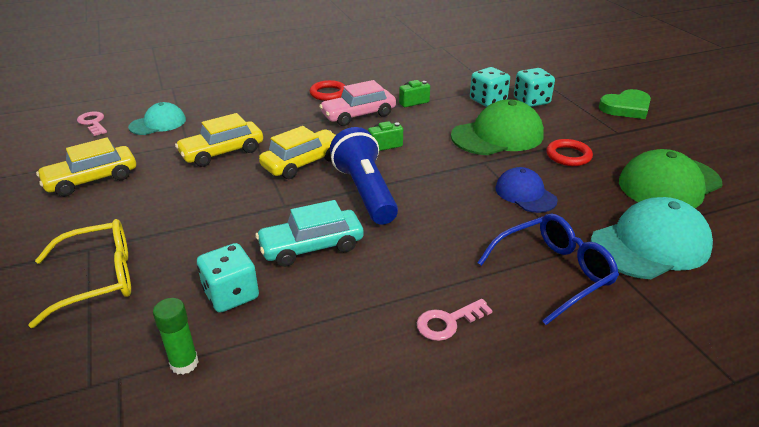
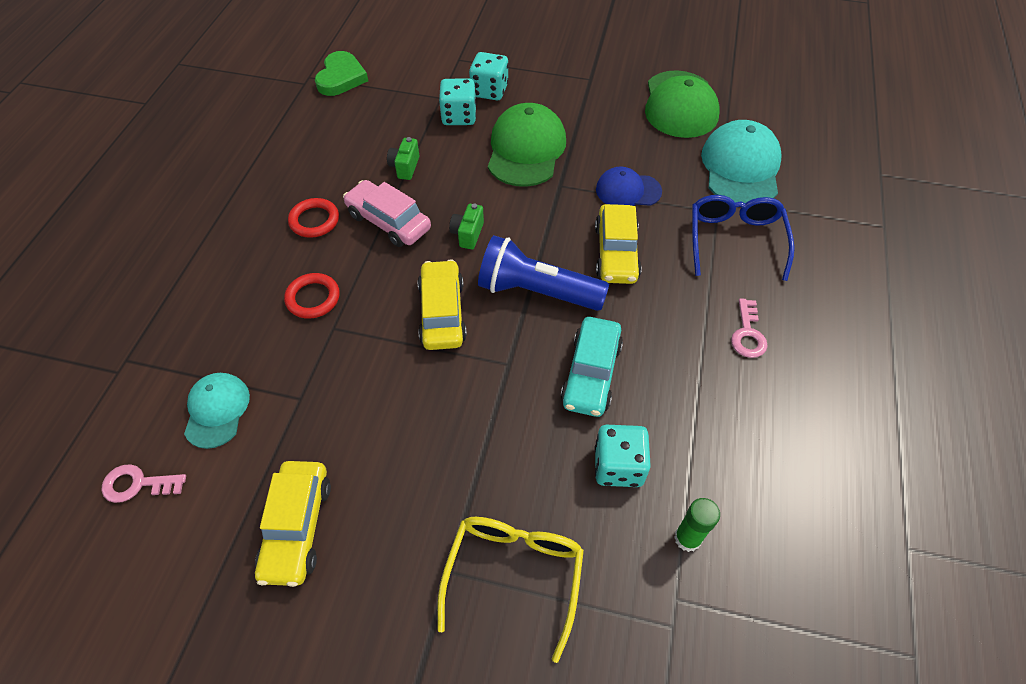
camera: 55 degrees left, 20 degrees up
(222, 152) = (354, 373): yellow car -> yellow car (616, 253)
(358, 115) = (389, 221): pink car -> pink car turned 120 degrees clockwise
(568, 156) = (597, 129): red ring -> red ring (313, 298)
(626, 108) = (558, 47): green heart -> green heart (341, 77)

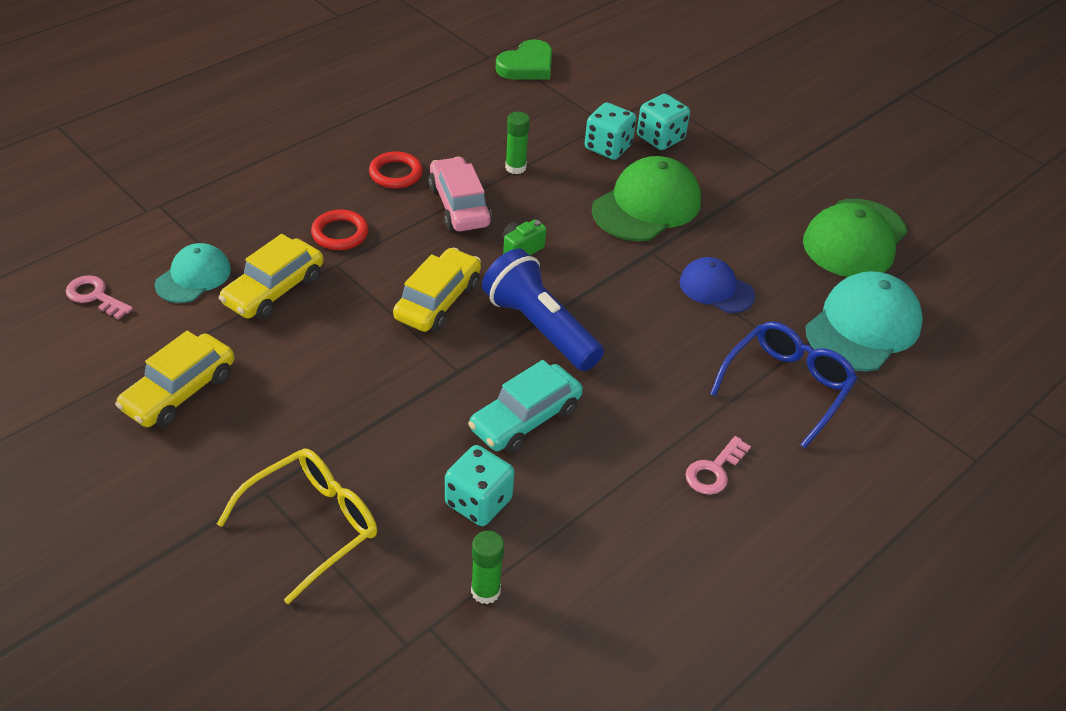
camera: 30 degrees right, 10 degrees down
(405, 167) = (515, 167): green camera -> green glue stick
(616, 253) = (649, 335): yellow car -> yellow car (274, 290)

